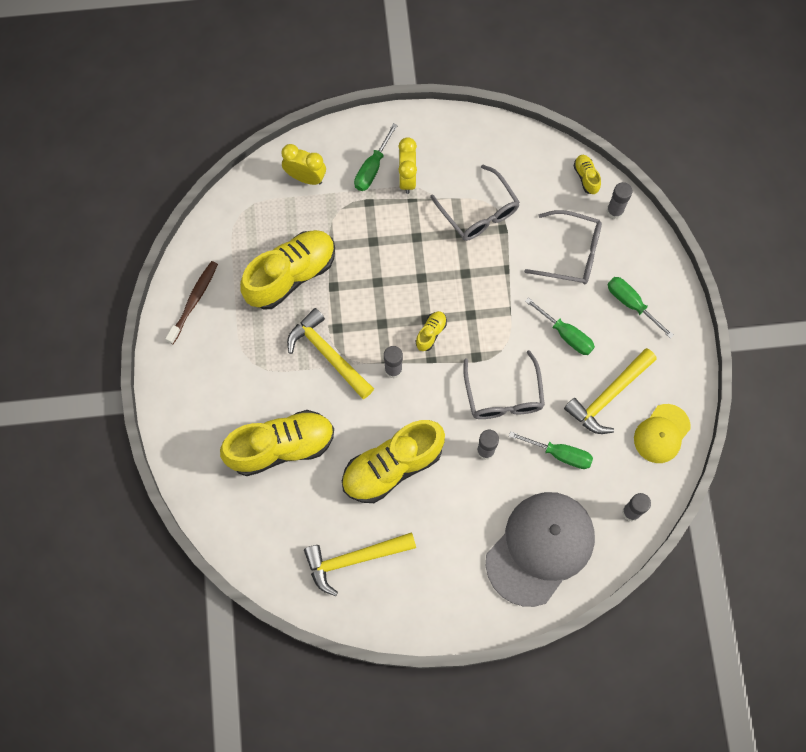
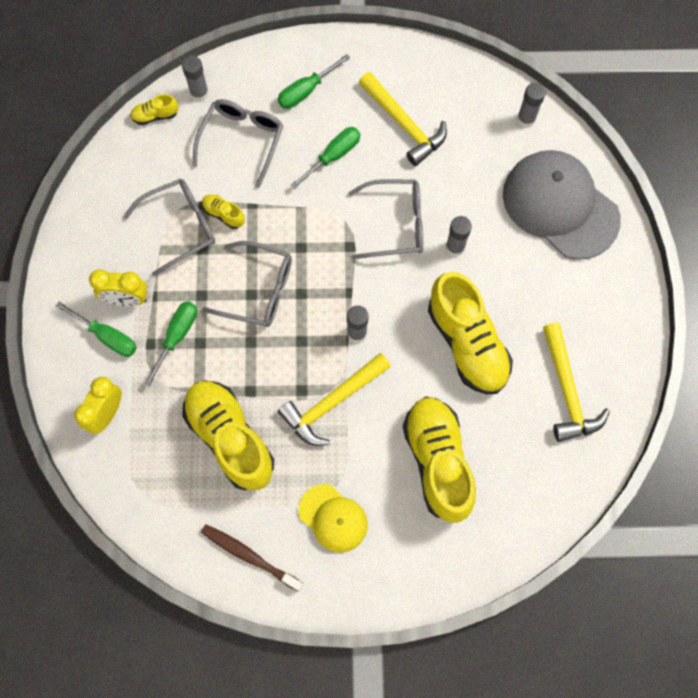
camera: 85 degrees left, 0 degrees up
(426, 283) = (258, 290): none -> grey glasses
(431, 333) = (318, 290): yellow shoe -> yellow shoe (224, 214)
(559, 454) = (462, 177): green screwdriver -> green screwdriver (177, 337)
(661, 433) = (447, 82): yellow cap -> yellow cap (333, 518)

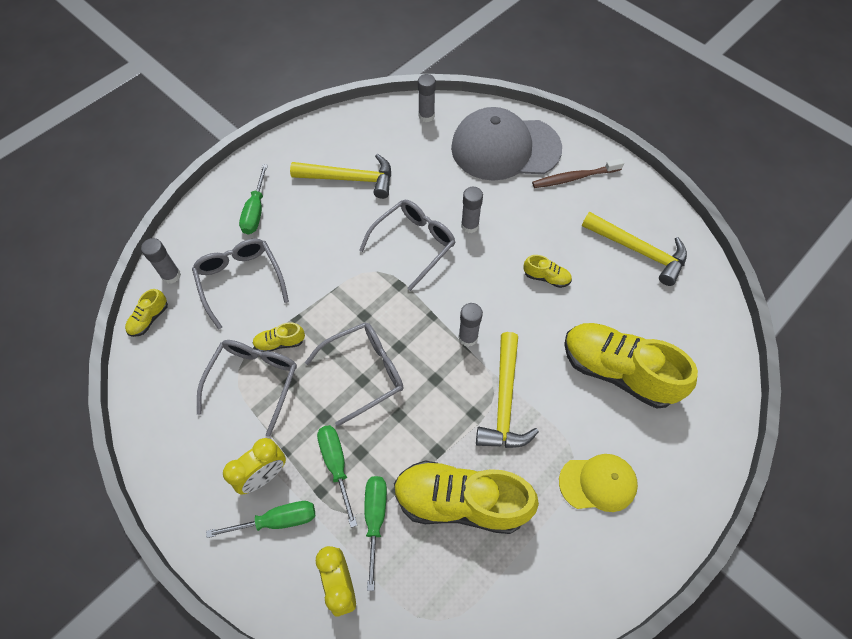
camera: 45 degrees left, 10 degrees down
(249, 556) = (573, 578): brown toothbrush -> brown toothbrush (574, 178)
(333, 156) = (322, 237): green screwdriver -> green screwdriver (375, 519)
(467, 343) = (546, 277): yellow shoe -> yellow shoe, size x0.42

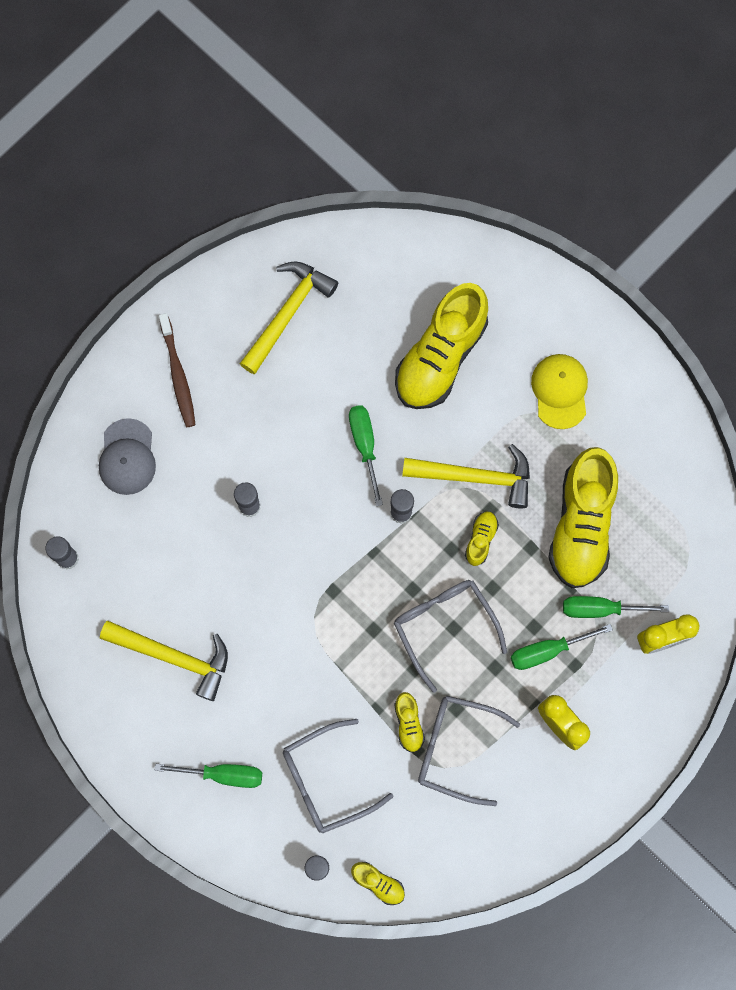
camera: 90 degrees left, 15 degrees up
(277, 520) = (605, 706): green screwdriver -> green screwdriver (365, 446)
(349, 179) = (173, 657): yellow hammer -> yellow hammer turned 105 degrees clockwise
(414, 244) = (275, 574): grey glasses -> none
(505, 148) = (127, 457): grey cap -> grey cap, size x0.54
(546, 277) = (323, 421): yellow shoe -> yellow shoe (480, 539)

